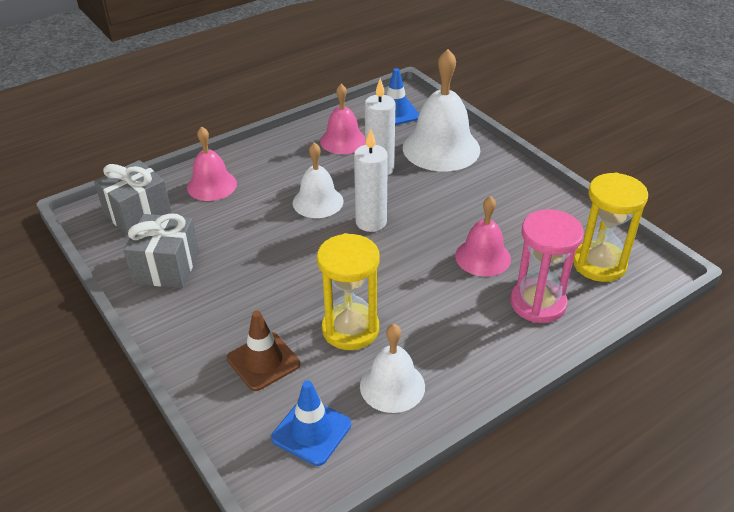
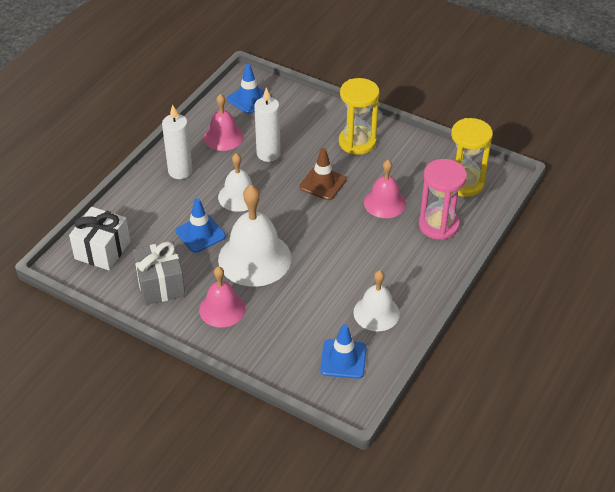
camera: 25 degrees left, 5 degrees up
(137, 213) = (102, 250): grey gift -> white gift
(212, 185) = (144, 208): pink bell -> pink bell (222, 309)
(249, 227) = (200, 234): none -> blue traffic cone
(263, 361) = (281, 327): brown traffic cone -> brown traffic cone (322, 183)
(350, 329) = (325, 285): yellow hourglass -> yellow hourglass (357, 142)
(371, 222) = (289, 201): white candle -> white candle (180, 171)
(441, 148) = (304, 121): white bell -> white bell (254, 258)

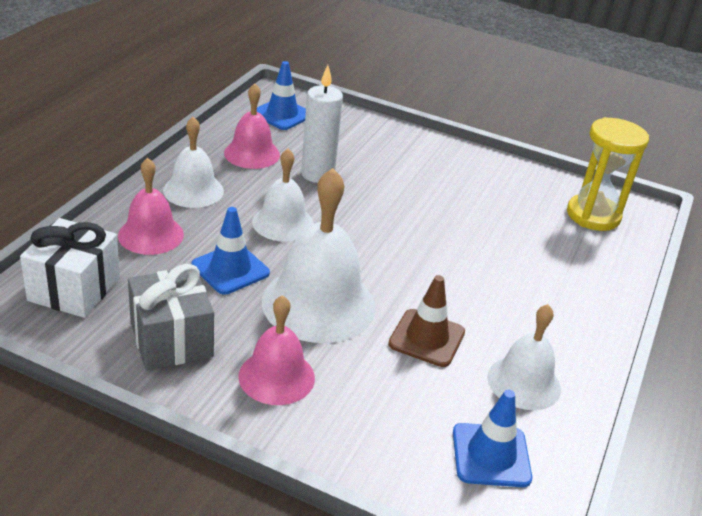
camera: 10 degrees left, 10 degrees down
(180, 171) = (193, 190): white candle -> white bell
(322, 183) = (400, 210): brown traffic cone -> brown traffic cone (426, 338)
(357, 142) = (436, 165): yellow hourglass -> none
(384, 203) = (493, 236): pink bell -> pink bell (151, 235)
(438, 225) = (576, 264): pink hourglass -> none

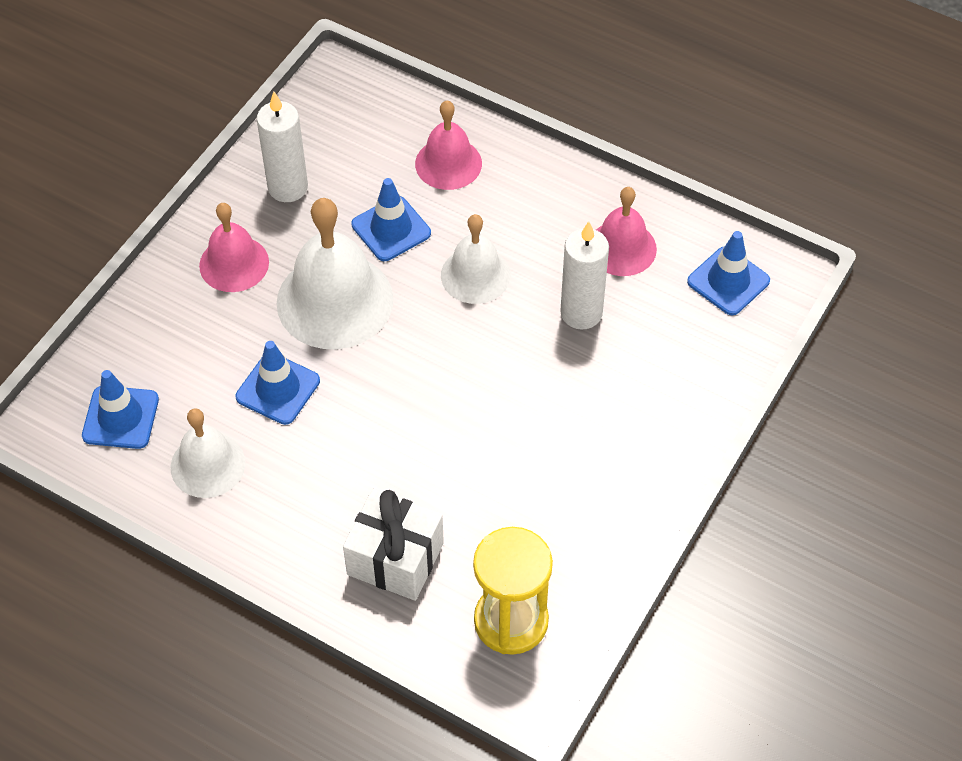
camera: 100 degrees right, 20 degrees up
(74, 289) = (361, 115): white gift -> white gift (395, 559)
(171, 340) = (288, 187): grey gift -> white candle
(193, 190) = (534, 194): white bell -> none
(426, 338) = (278, 389): brown traffic cone -> blue traffic cone

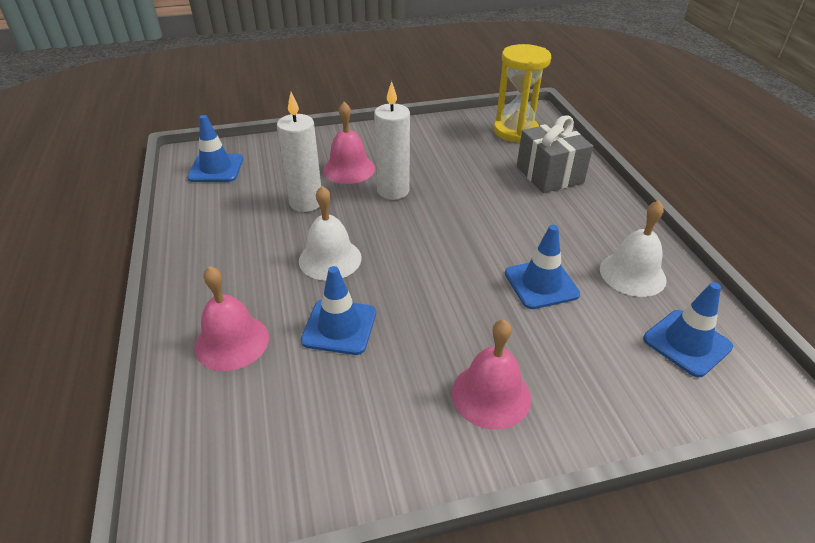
camera: 135 degrees left, 15 degrees down
(288, 187) = (372, 428): white candle -> white candle (393, 191)
(335, 300) = (440, 309): white bell -> none
(395, 559) = (549, 175): white gift -> grey gift
(622, 248) = (231, 215): pink bell -> pink bell (349, 169)

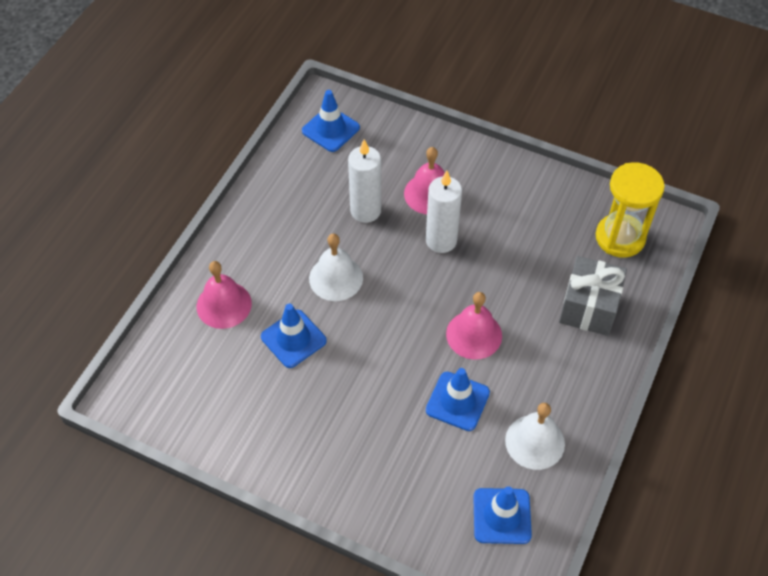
camera: 40 degrees right, 15 degrees up
(491, 395) = (336, 452): pink bell -> pink bell (474, 334)

